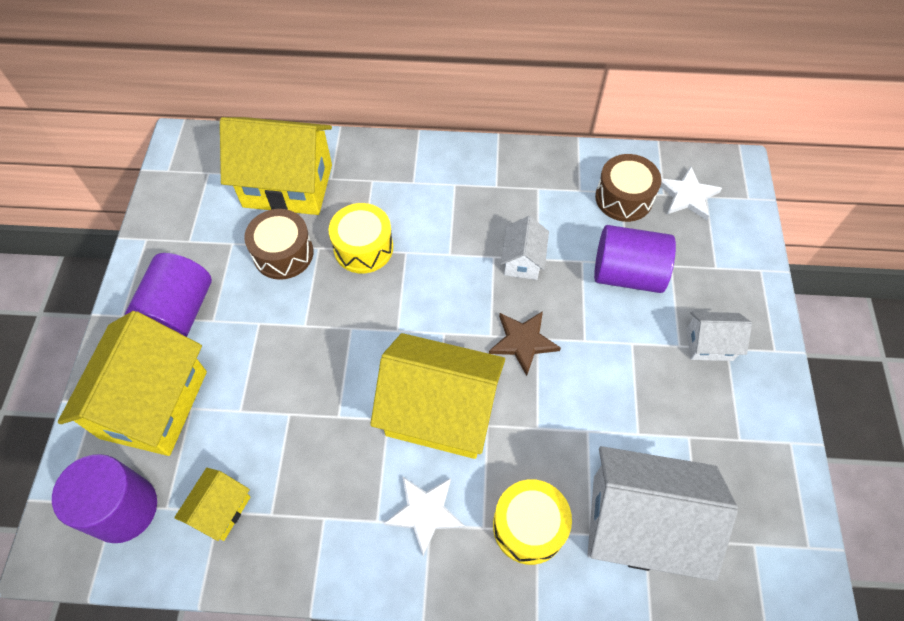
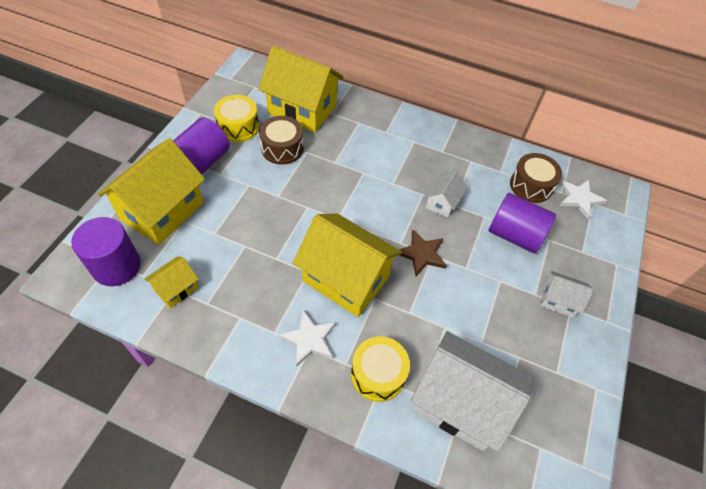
camera: 15 degrees right, 5 degrees down
(363, 248) = (336, 161): yellow drum -> yellow drum (238, 127)

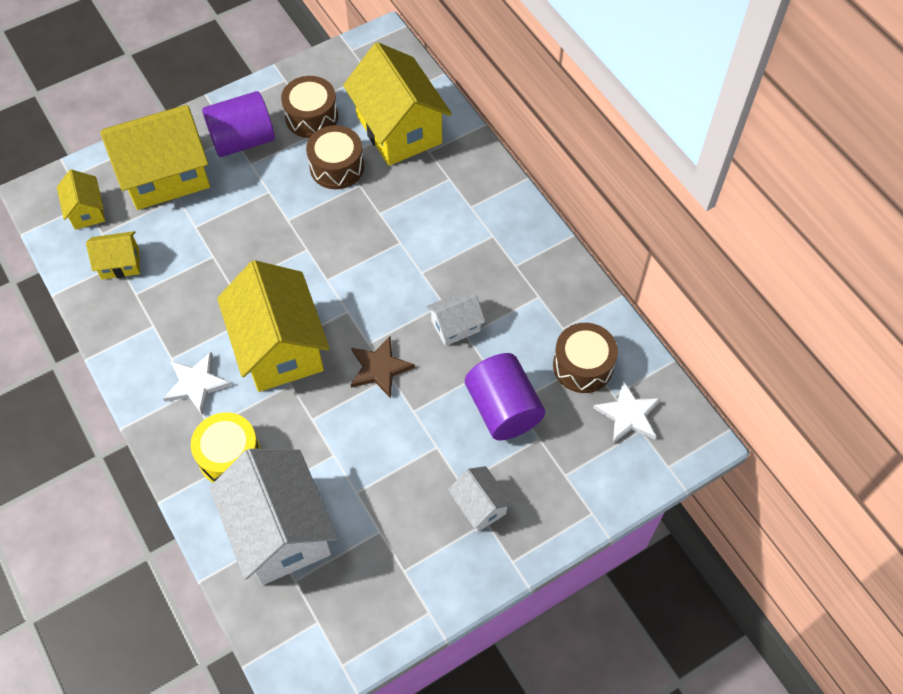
camera: 40 degrees right, 5 degrees up
(116, 266) = (87, 211): purple cylinder -> yellow house
(238, 127) = (311, 117): yellow drum -> brown drum

